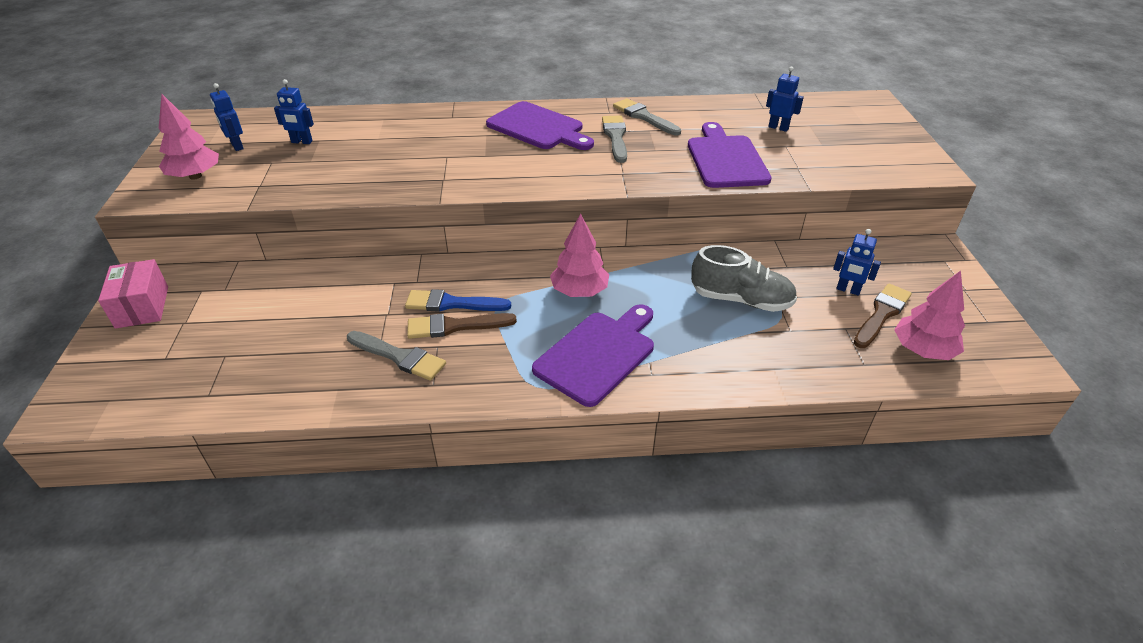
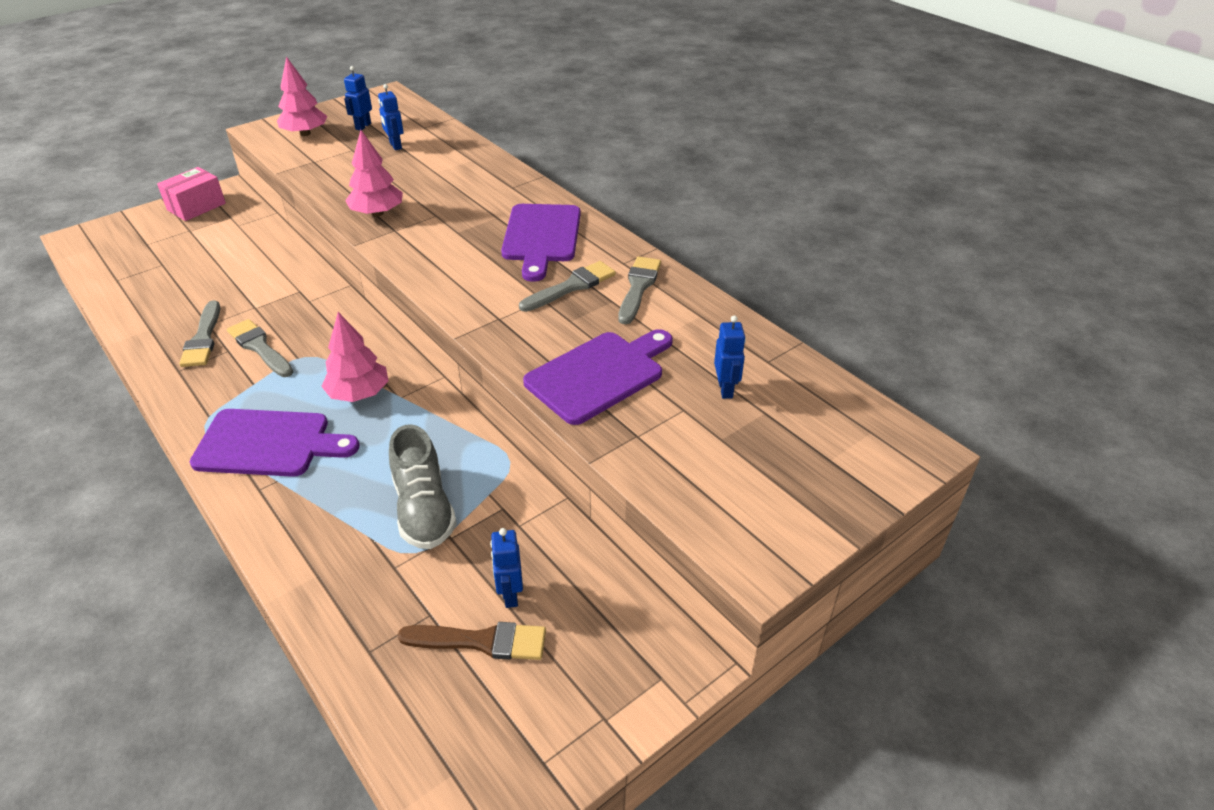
camera: 55 degrees right, 0 degrees up
(452, 303) = (290, 332): blue brush -> none
(455, 326) = (259, 347): brown brush -> grey brush
(922, 350) = (431, 702): pink tree -> pink tree (377, 213)

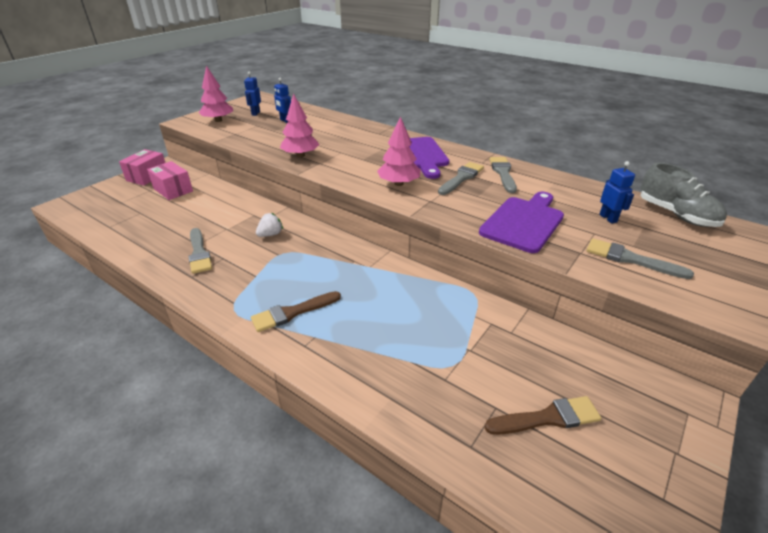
camera: 15 degrees left, 5 degrees down
(218, 234) = (173, 190): none -> pink box
(259, 347) = (246, 252): grey brush -> grey brush (630, 259)
(269, 443) = (292, 312): purple cutting board -> brown brush
(304, 325) = (270, 234): none -> white strawberry
(359, 393) = (338, 269): pink tree -> pink tree (399, 183)
(424, 509) = (437, 335): grey shoe -> grey shoe (676, 215)
(510, 594) = (541, 380): blue robot -> none

